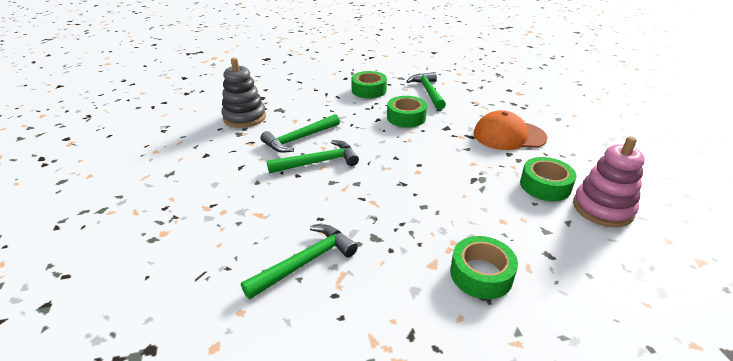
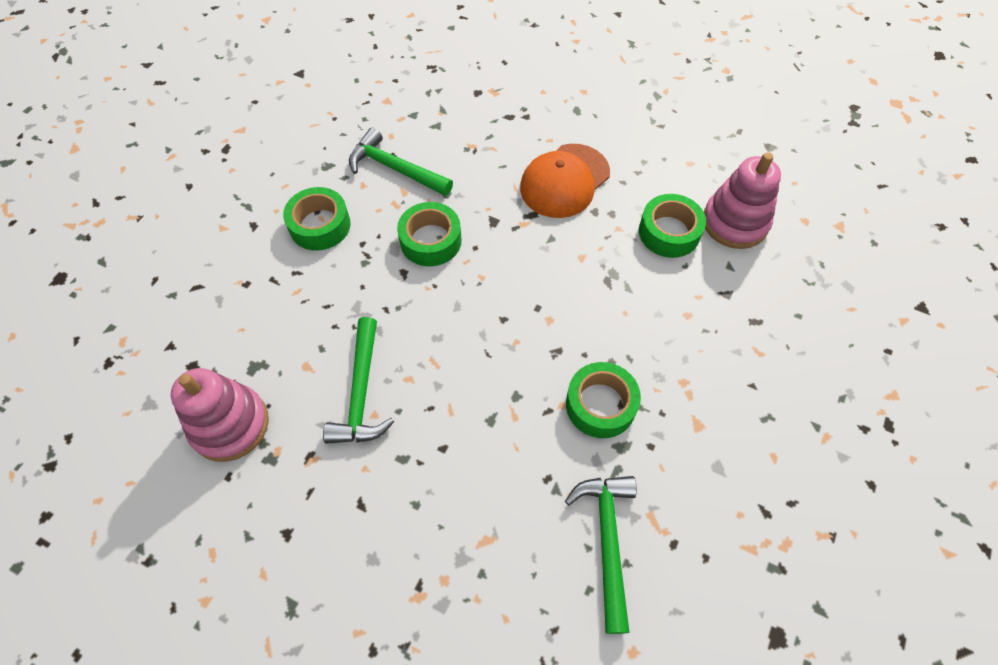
camera: 50 degrees left, 25 degrees up
(244, 117) = (230, 425): grey stacking toy -> pink stacking toy
(318, 162) = (436, 407): green hammer -> none
(481, 274) = (739, 395): green tape -> green tape (600, 405)

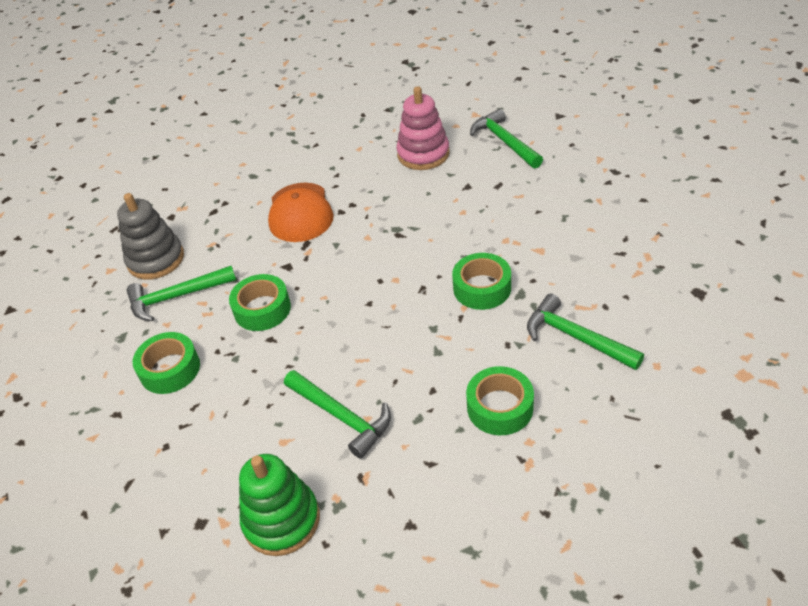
camera: 45 degrees left, 15 degrees down
(230, 425) = (281, 520): pink stacking toy -> green stacking toy
(422, 121) = (156, 259): none -> grey stacking toy
(669, 232) = (396, 186): green tape -> green tape (500, 407)
(826, 283) = (505, 142): none -> green hammer

